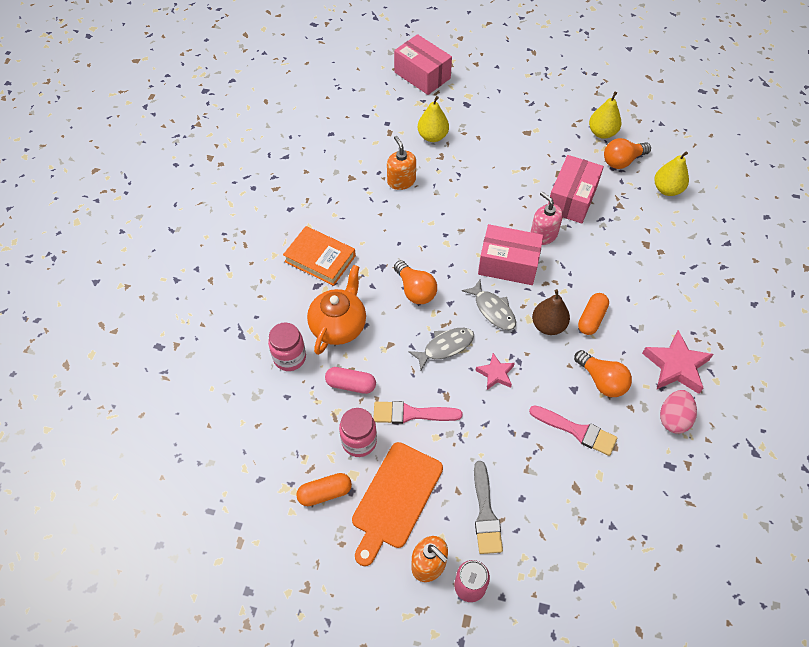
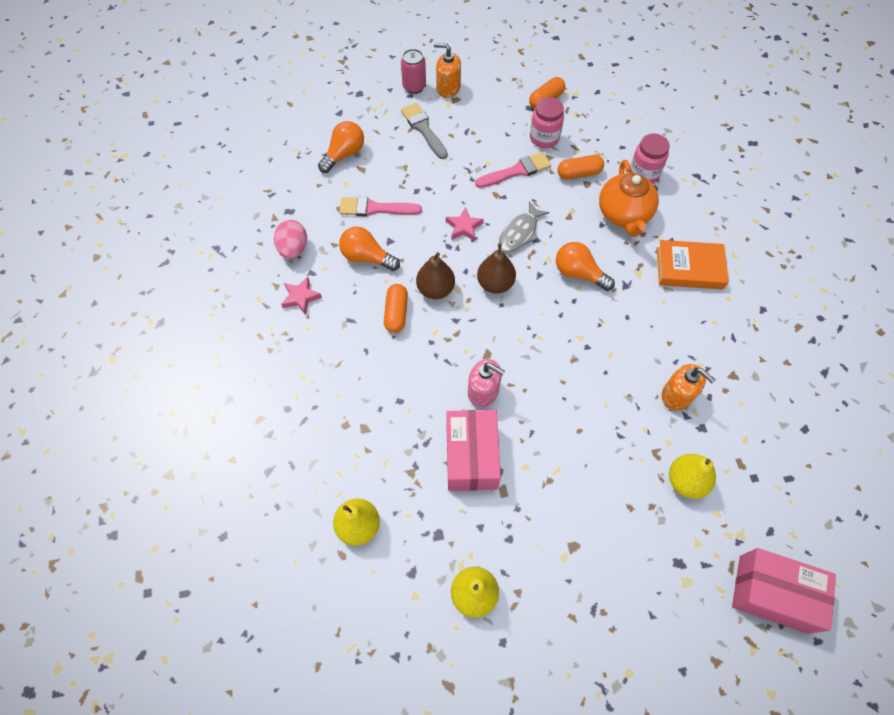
camera: 155 degrees right, 5 degrees up
(351, 384) = (579, 173): pink capsule -> orange capsule
(395, 499) = (494, 114): orange cutting board -> none
(493, 310) = (495, 284): grey fish -> brown pear
(508, 264) = (504, 339): pink box -> none
(622, 161) = (430, 551): orange light bulb -> orange light bulb (344, 154)
(676, 366) = (301, 297): pink star -> pink star, size x0.58

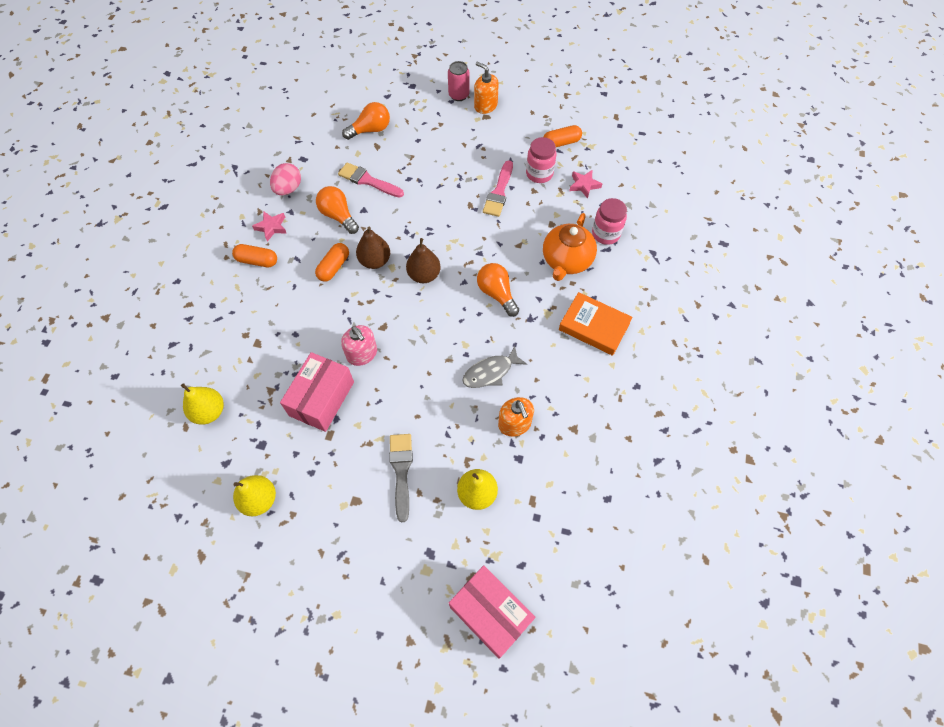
camera: 25 degrees right, 0 degrees up
(423, 129) = (445, 132): grey brush -> grey brush (401, 471)
(464, 227) = (427, 221): pink star -> pink star (584, 185)
(516, 171) = (499, 192): pink brush -> pink brush turned 105 degrees clockwise
(520, 233) = (469, 242): grey fish -> grey fish (490, 372)
(579, 173) = (550, 213): orange capsule -> orange capsule (257, 261)

